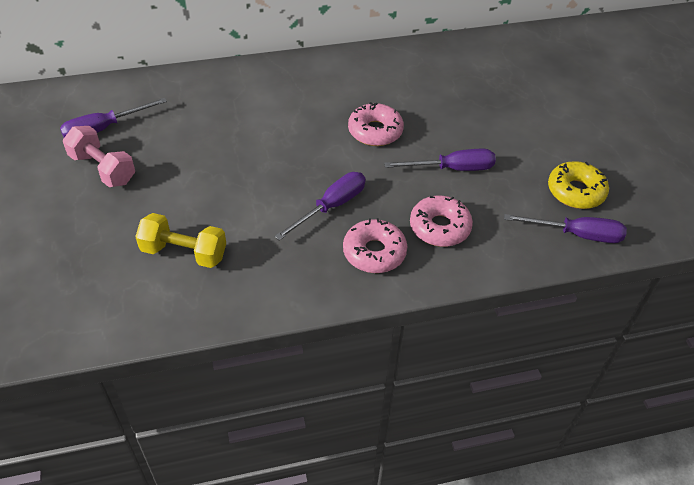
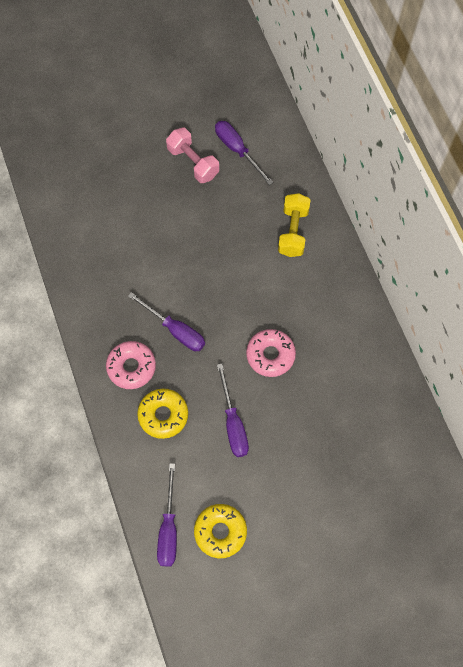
camera: 85 degrees right, 20 degrees up
(103, 169) = (193, 162): pink dumbbell -> pink dumbbell turned 75 degrees counterclockwise
(184, 253) = (117, 237): yellow dumbbell -> yellow dumbbell (293, 231)
(439, 227) = (163, 415): pink donut -> yellow donut

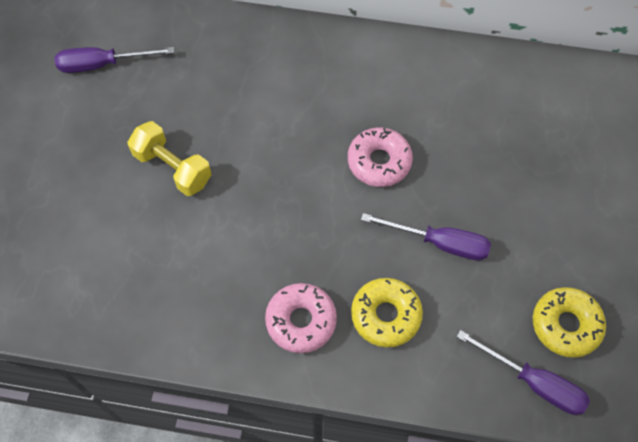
camera: 60 degrees left, 5 degrees down
(175, 330) = (284, 246): purple screwdriver -> none
(193, 162) = (81, 116): pink dumbbell -> none
(293, 231) = (245, 63): yellow dumbbell -> yellow dumbbell (173, 168)

